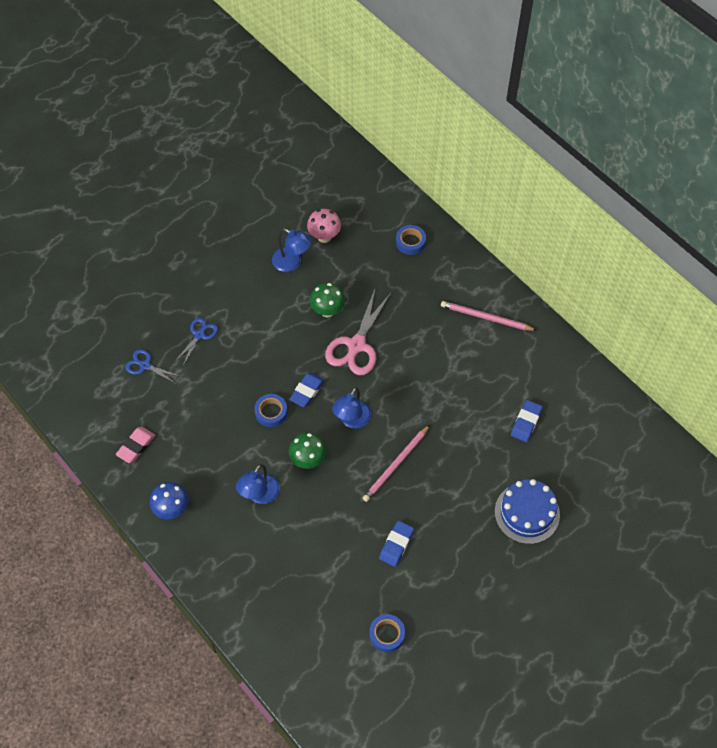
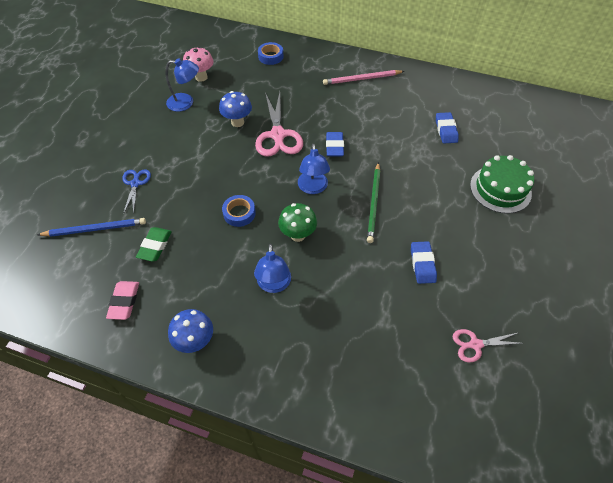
camera: 30 degrees left, 5 degrees down
(145, 365) = (95, 229): blue scissors -> blue pencil
(184, 407) = (155, 246): none -> green eraser
(307, 391) = (260, 184): blue eraser -> blue eraser (334, 146)
(327, 311) = (237, 122): green mushroom -> blue mushroom
(387, 634) = (475, 344): blue tape -> pink scissors
(396, 465) = (373, 203): pink pencil -> green pencil
(527, 513) = (500, 189): blue cake -> green cake

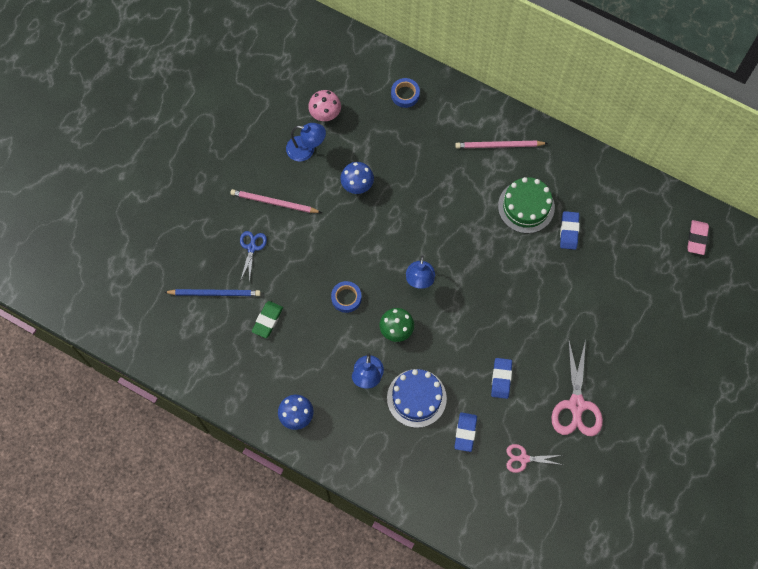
camera: 10 degrees right, 15 degrees up
(124, 301) = (240, 370): pink eraser -> pink eraser (697, 238)
(157, 144) = (274, 202): none -> pink pencil
(278, 135) = (396, 210): pink scissors -> pink scissors (576, 405)
(334, 146) = (450, 234): blue eraser -> blue eraser (465, 432)
(334, 298) = (416, 398): none -> blue cake
(373, 203) = (473, 308): green pencil -> none
(500, 189) = (599, 312): green cake -> green cake (526, 206)

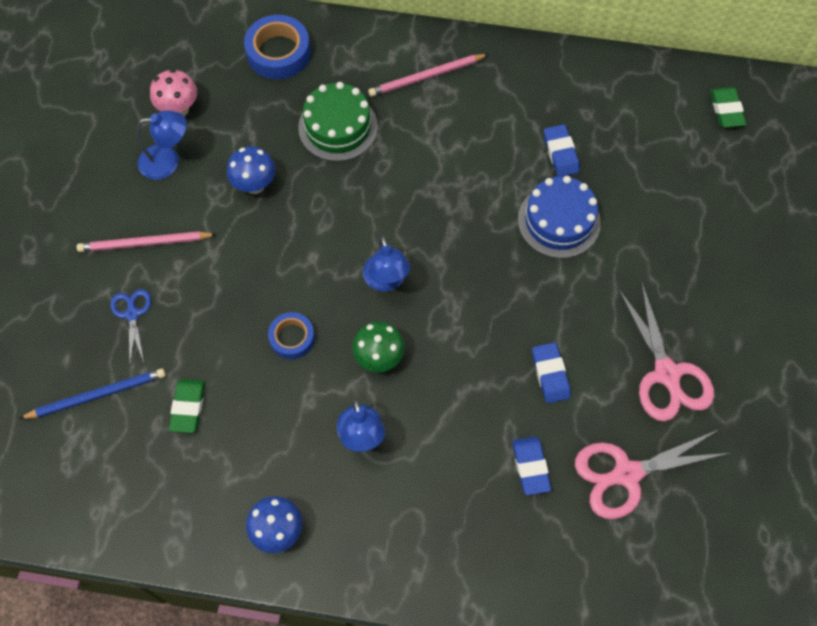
camera: 20 degrees left, 5 degrees down
(405, 94) = (278, 53): blue tape -> blue tape, size x1.60
(416, 398) = (443, 442): blue cake -> blue cake (559, 221)
(523, 458) = (626, 474): pink scissors -> pink scissors, size x1.80
(526, 206) = (492, 140): green cake -> green cake (338, 127)
(697, 238) = (726, 110): pink eraser -> green eraser

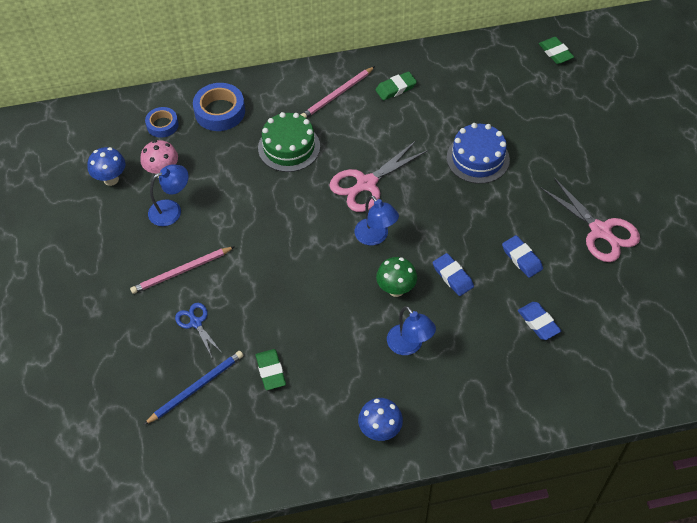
camera: 20 degrees left, 10 degrees down
(255, 185) = (246, 205): blue mushroom -> blue mushroom (111, 179)
(292, 338) = (325, 298): blue tape -> blue tape (162, 125)
(501, 92) = (396, 88): none -> green eraser
(560, 153) = (457, 114): blue eraser -> blue eraser (452, 276)
(626, 474) = (605, 304): pink scissors -> pink scissors (366, 184)

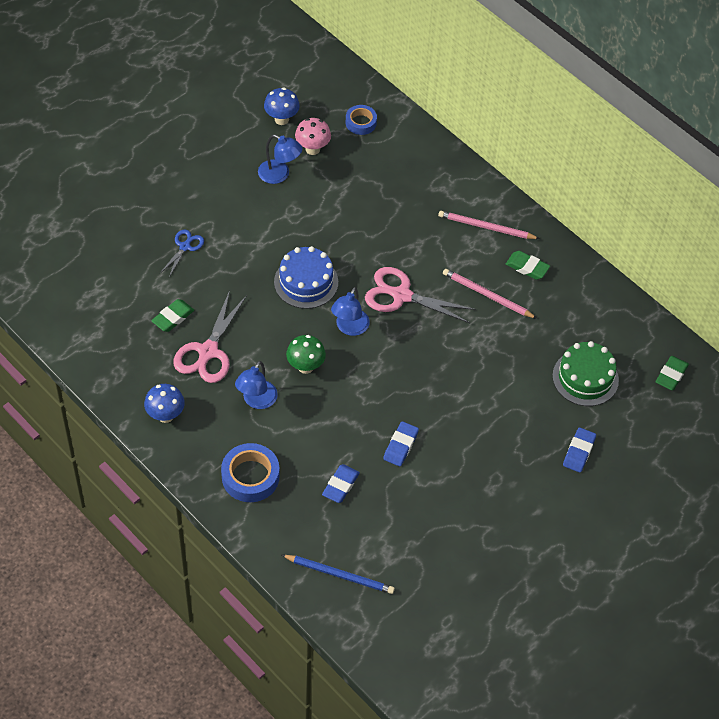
camera: 55 degrees right, 0 degrees up
(181, 271) = (225, 212): pink pencil -> pink pencil (487, 295)
(196, 388) = (128, 277): blue pencil -> blue pencil (340, 575)
(220, 111) = (404, 153): blue tape -> blue tape (250, 476)
(289, 147) = (401, 221): green cake -> green cake (585, 378)
(452, 276) = (346, 402): blue eraser -> blue eraser (579, 452)
(478, 158) = (490, 366): blue cake -> blue cake (306, 282)
(601, 231) = (474, 496): pink scissors -> pink scissors (208, 352)

